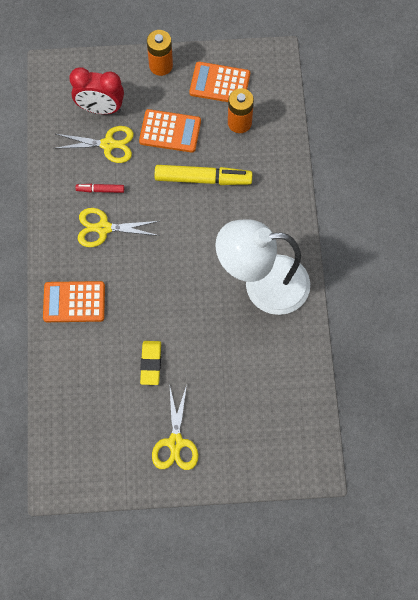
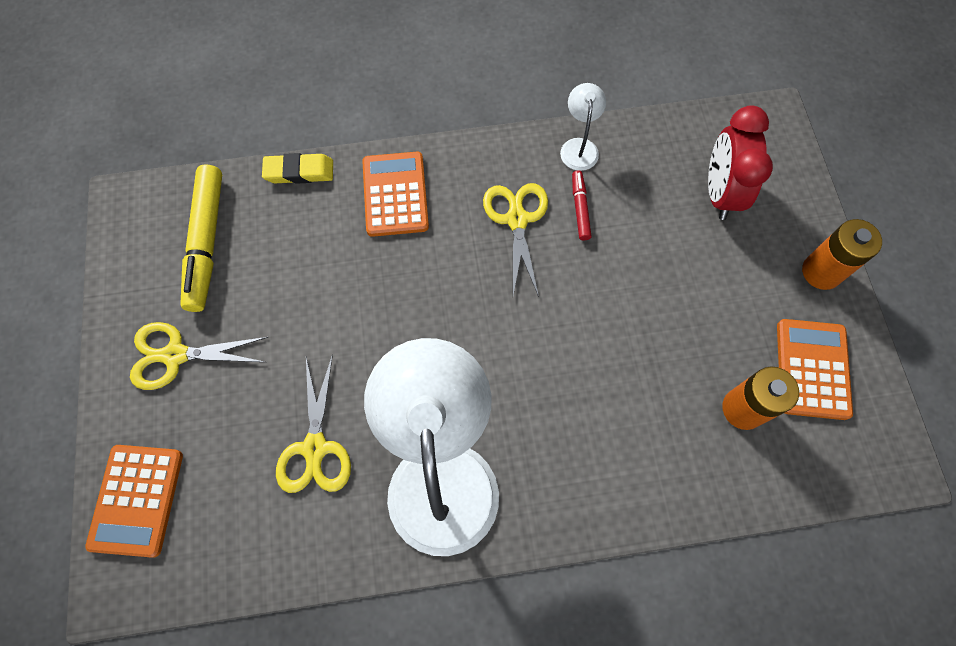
camera: 85 degrees right, 0 degrees up
(54, 185) = (579, 147): none -> white lamp
(108, 144) = (659, 210): yellow scissors -> yellow scissors (315, 448)
(151, 363) = (301, 308): yellow eraser -> yellow eraser (299, 171)
(170, 131) = (702, 298): orange calculator -> orange calculator (137, 500)
(203, 179) = (624, 357): yellow marker -> yellow marker (206, 242)

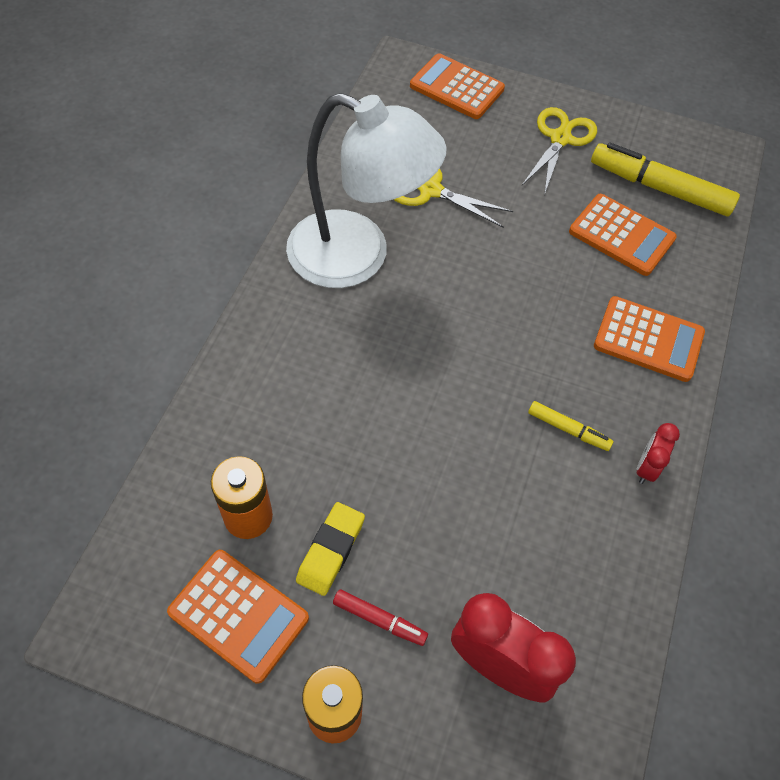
camera: 115 degrees right, 10 degrees down
(286, 253) = (621, 235): none -> orange calculator
(299, 171) = (709, 276): yellow eraser -> yellow eraser (331, 550)
(516, 158) = (646, 468): none -> red clock
(517, 219) = (568, 429): yellow scissors -> yellow marker
(579, 147) = (635, 541): white lamp -> none
(580, 208) = (552, 496): red marker -> red marker (379, 620)

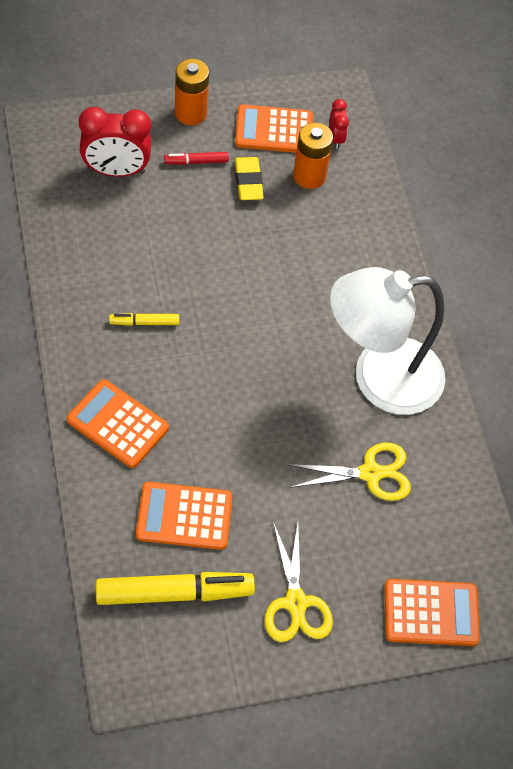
camera: 145 degrees right, 0 degrees up
(646, 468) = (77, 322): red clock -> red clock (335, 138)
(648, 339) = (117, 424): orange calculator -> orange calculator turned 45 degrees clockwise

